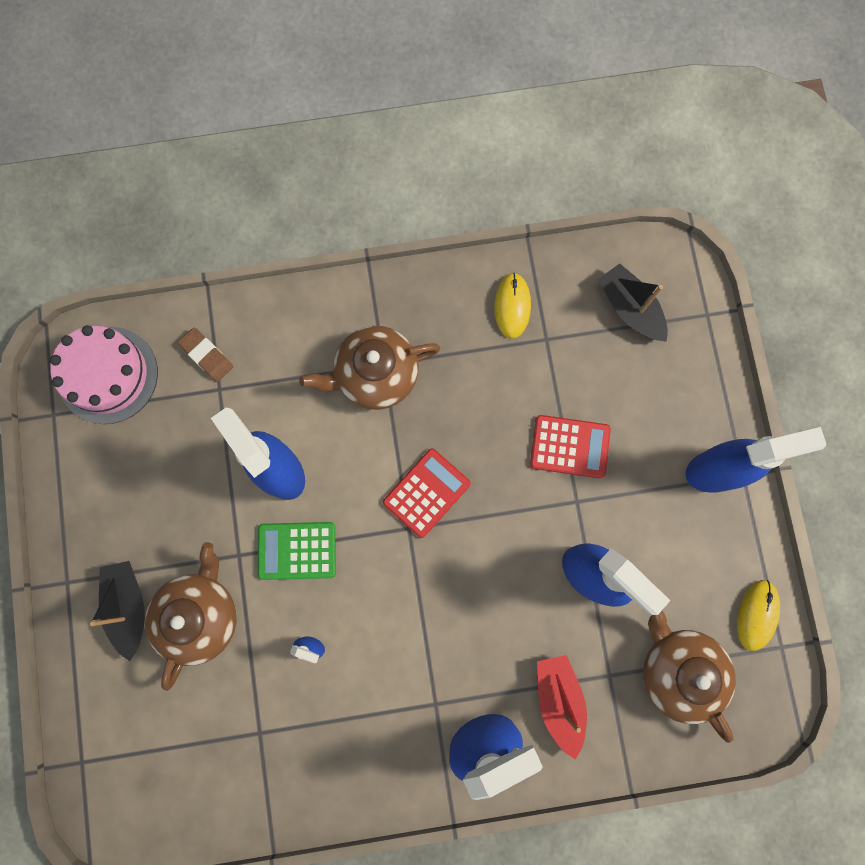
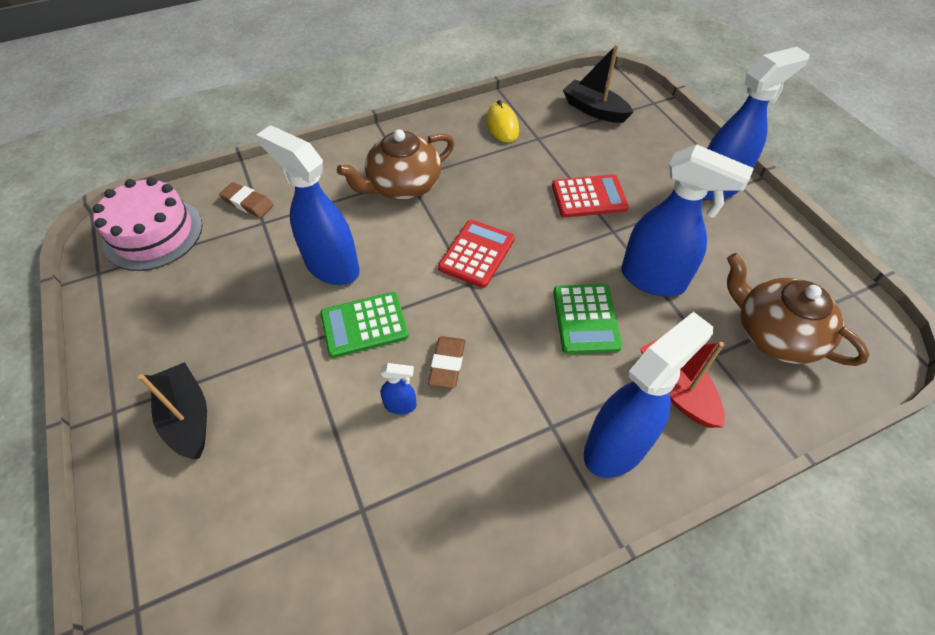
camera: 15 degrees left, 25 degrees down
(200, 615) = (271, 406): brown teapot -> none
(362, 615) = (447, 364): none -> brown eraser
(506, 602) = (586, 319): none -> green calculator
(756, 615) = (815, 274): yellow mouse -> none

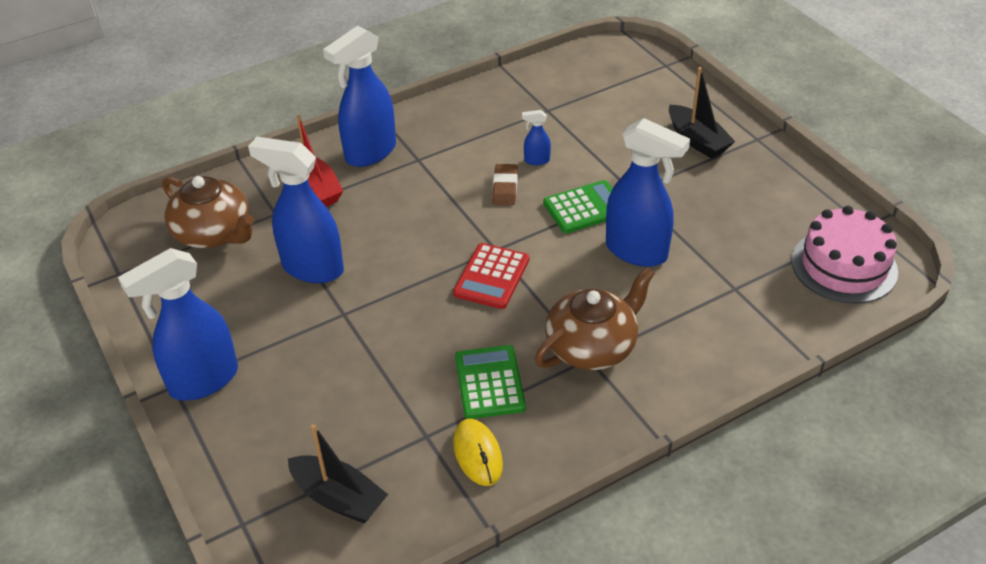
camera: 175 degrees right, 10 degrees down
(247, 203) = (766, 308): brown eraser -> none
(586, 319) = (383, 230): green calculator -> green calculator (489, 382)
(589, 197) = (365, 352): red calculator -> none

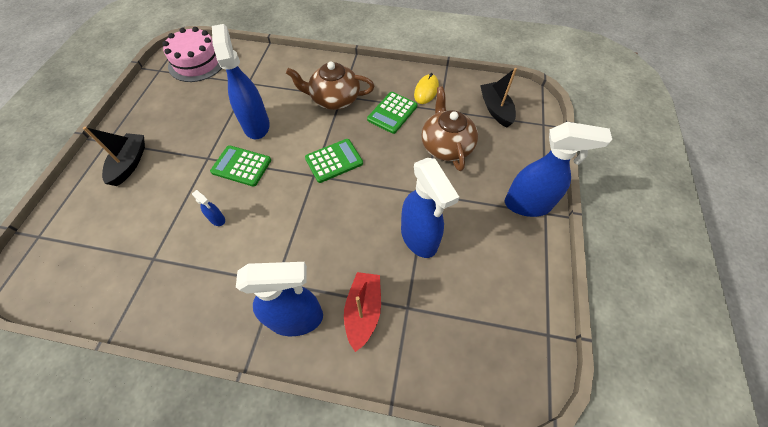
camera: 140 degrees left, 15 degrees up
(214, 233) = (461, 322): brown teapot -> brown teapot (446, 145)
(491, 277) = (334, 161): red calculator -> green calculator
(505, 188) = (259, 213): brown eraser -> none

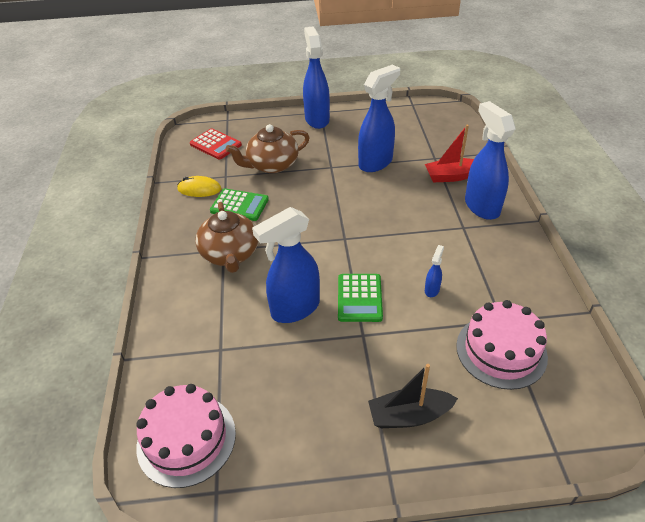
camera: 105 degrees left, 15 degrees down
(129, 243) = (501, 351): none -> pink cake
(334, 161) = (320, 229): green calculator -> none
(495, 109) = (215, 144): black boat -> red calculator

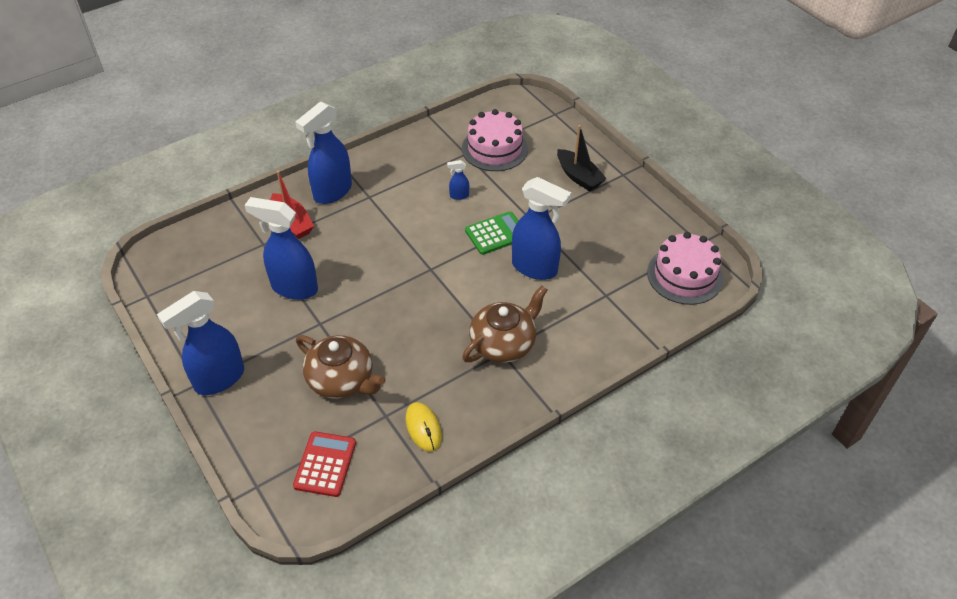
camera: 120 degrees left, 5 degrees up
(239, 205) = (430, 373): green calculator -> none

